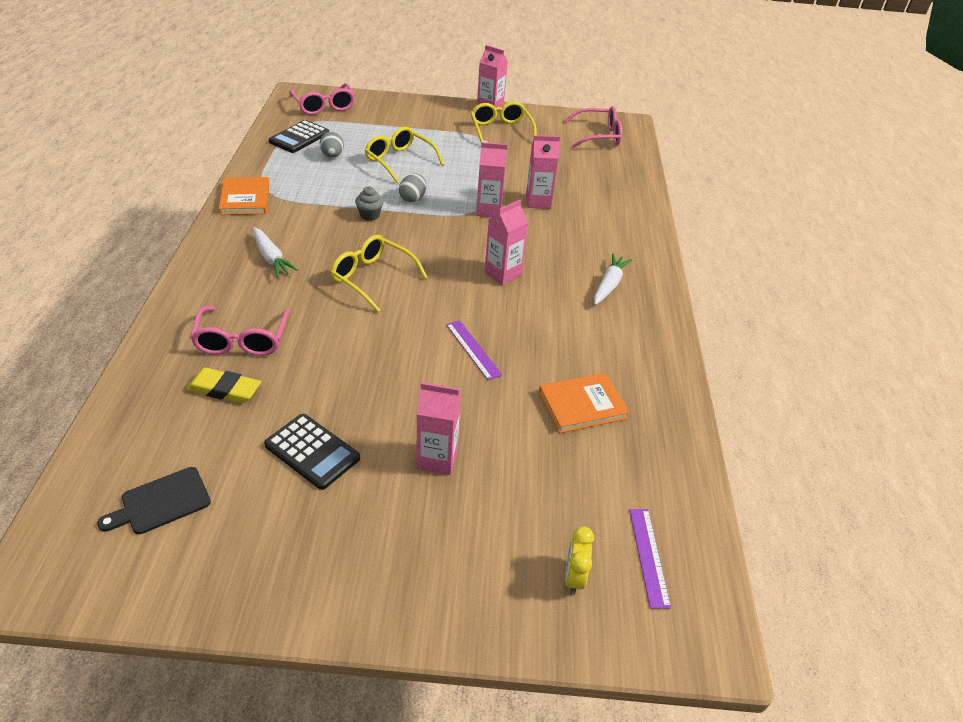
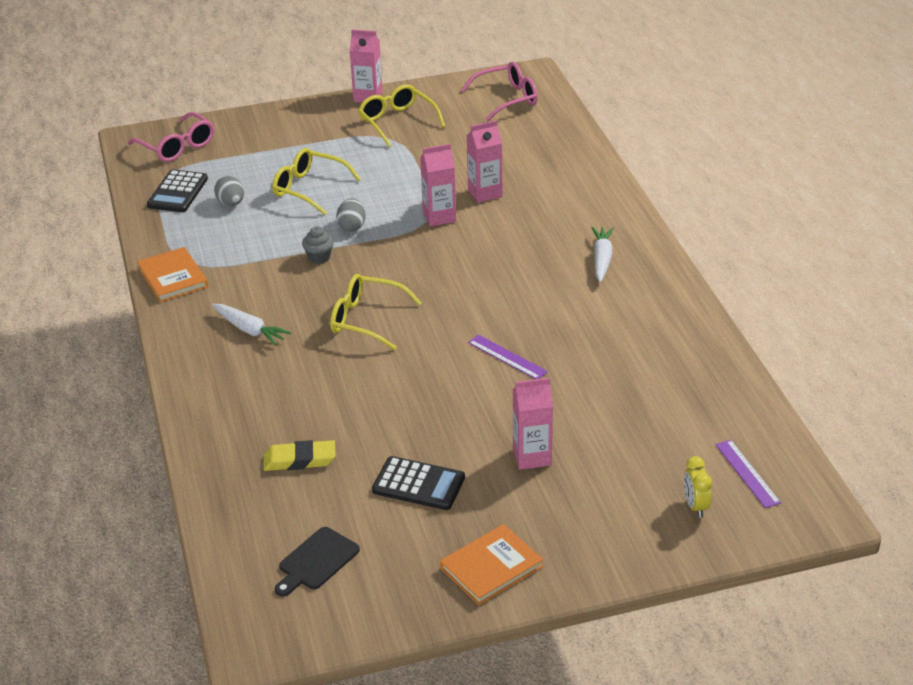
camera: 15 degrees left, 5 degrees down
(242, 340) = (282, 414): pink glasses -> none
(503, 274) = (493, 278): pink carton -> none
(582, 405) = (633, 375): orange book -> orange book (491, 567)

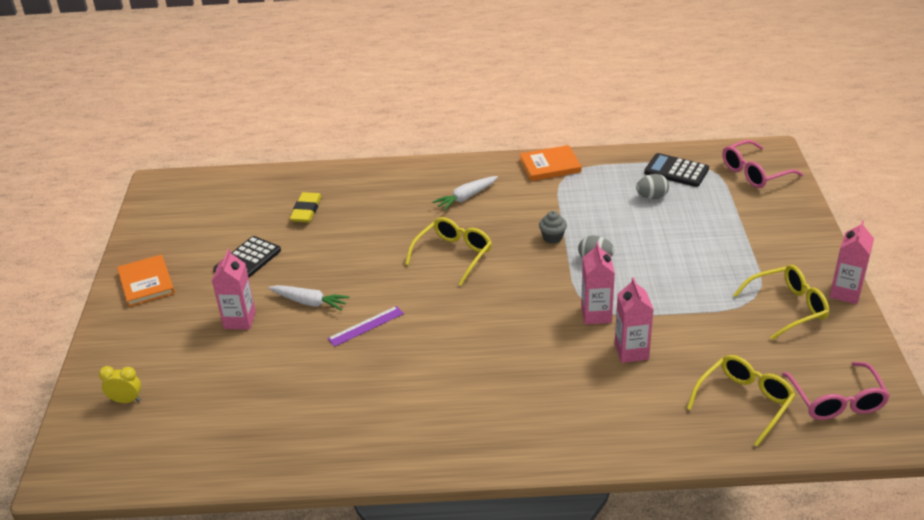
camera: 105 degrees right, 0 degrees up
(308, 188) = (666, 240): yellow glasses -> yellow glasses (744, 402)
(316, 561) = (207, 211): black cutting board -> none
(602, 259) = (485, 416): white carrot -> white carrot (309, 302)
(747, 473) = (138, 443): purple ruler -> none

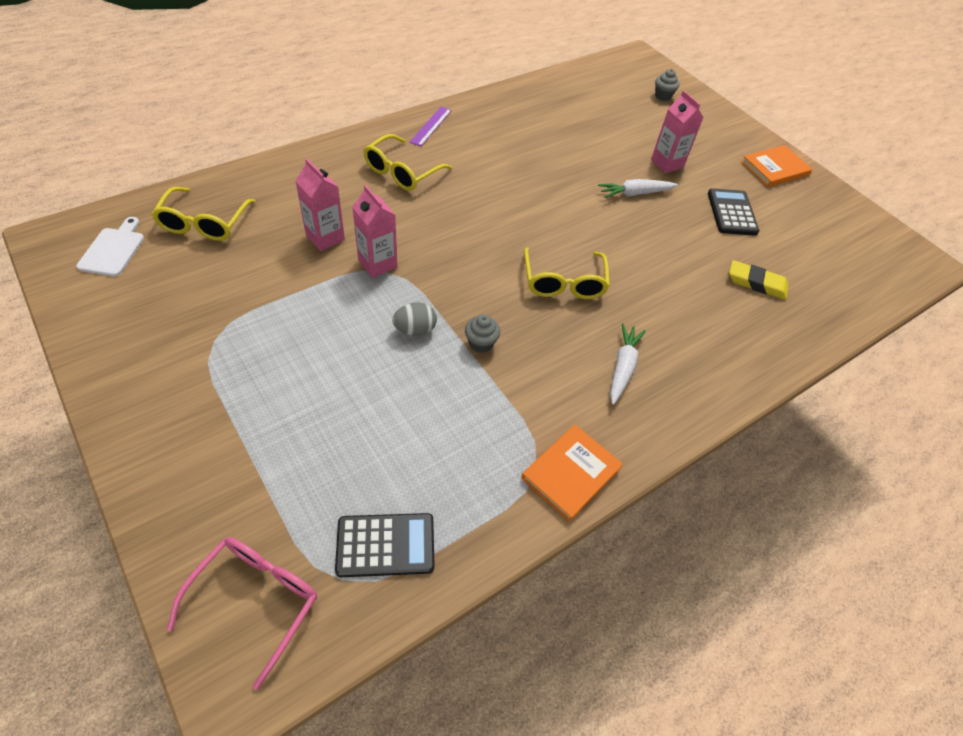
camera: 140 degrees right, 15 degrees up
(126, 400) = (663, 96): yellow clock -> grey cupcake
(146, 283) = (774, 168): orange book -> orange book turned 60 degrees counterclockwise
(306, 211) = (756, 283): yellow eraser -> yellow eraser turned 45 degrees counterclockwise
(366, 326) = (568, 189): purple ruler -> purple ruler (431, 126)
(652, 197) = (397, 466): grey egg -> none
(788, 307) = (171, 340): yellow glasses -> yellow glasses (401, 172)
(837, 401) = (113, 249): pink glasses -> white cutting board
(845, 293) = (98, 387): pink carton -> none

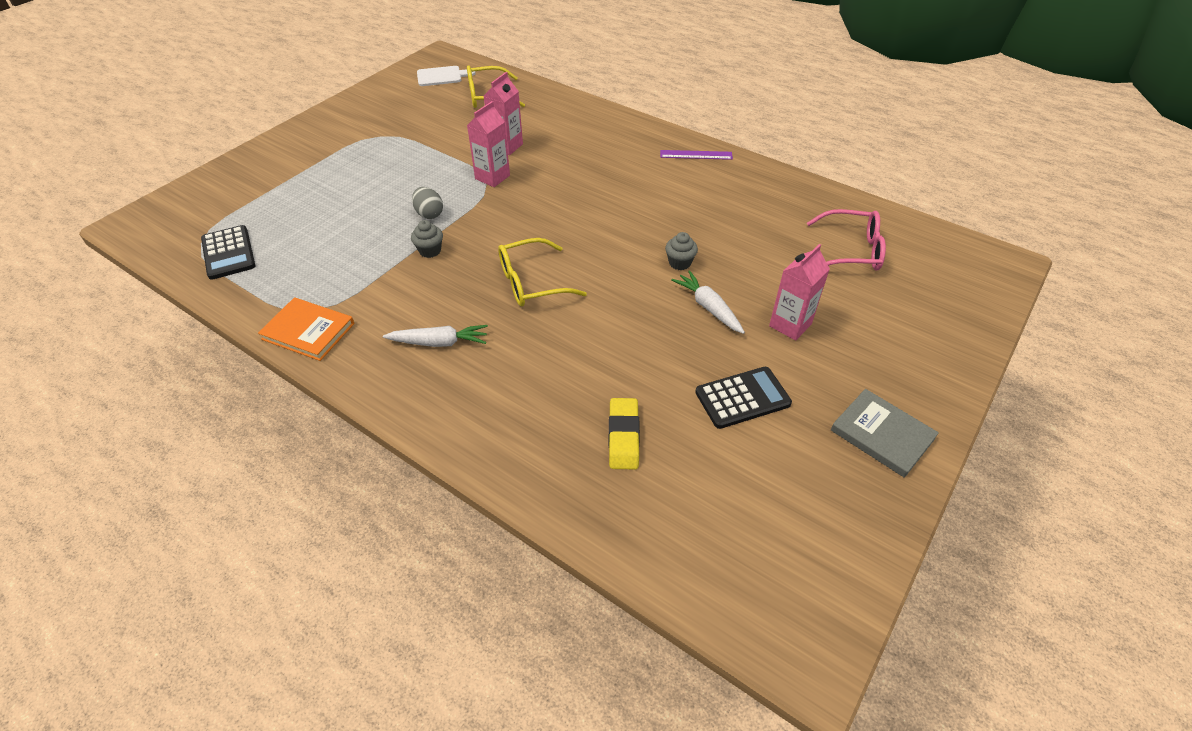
camera: 75 degrees right, 5 degrees down
(256, 600) = (185, 214): pink glasses -> pink glasses (852, 251)
(401, 172) = (615, 158): yellow glasses -> none
(663, 96) = (935, 299): grey cupcake -> grey cupcake (679, 263)
(774, 168) = (882, 434): orange book -> grey book

